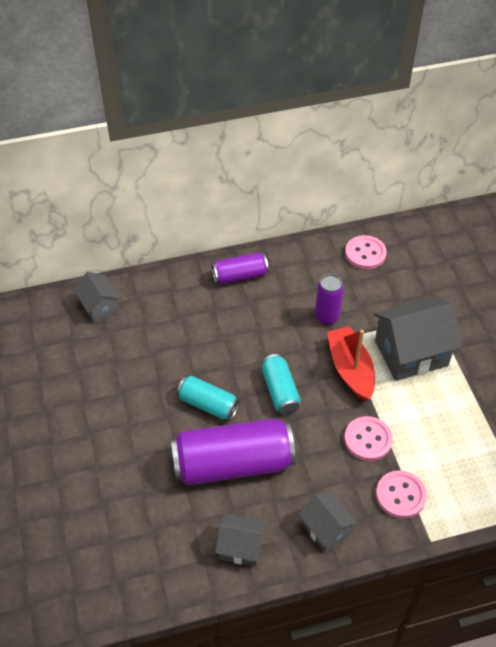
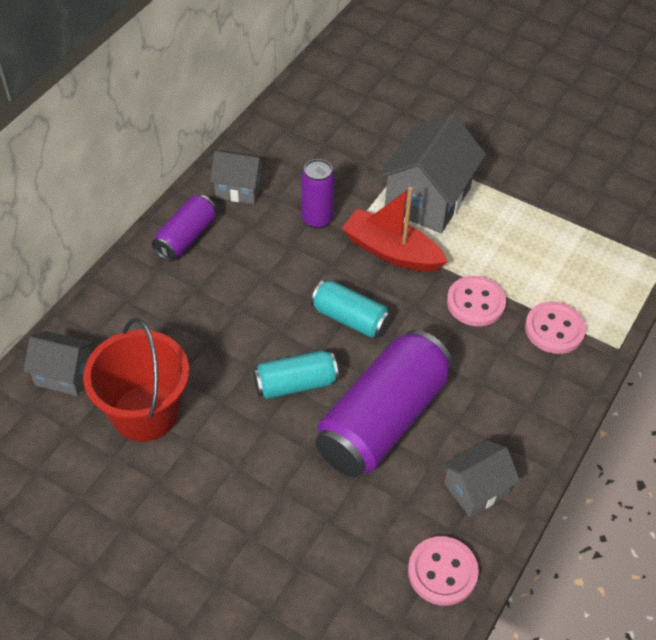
camera: 45 degrees left, 0 degrees up
(116, 358) = (145, 413): none -> red bucket
(326, 529) = (528, 409): grey house -> grey house (239, 188)
(365, 253) = (287, 136): pink button -> pink button (442, 572)

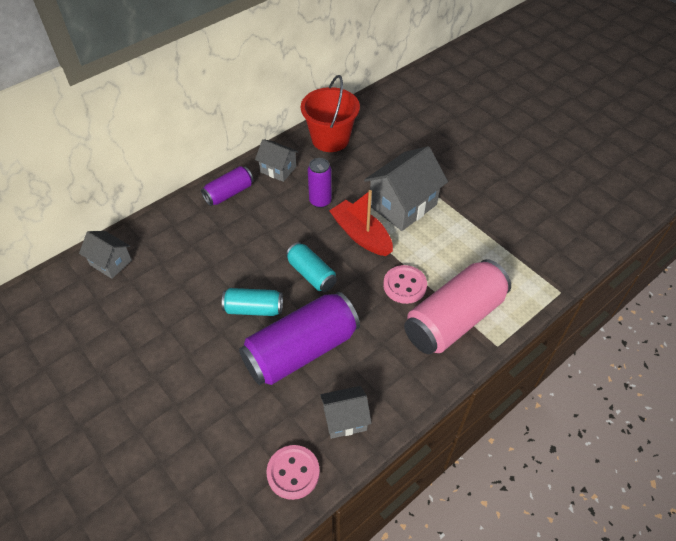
camera: 20 degrees right, 0 degrees up
(145, 413) = (148, 301): red bucket -> red bucket (330, 139)
(554, 329) = (454, 319): pink button -> pink can

